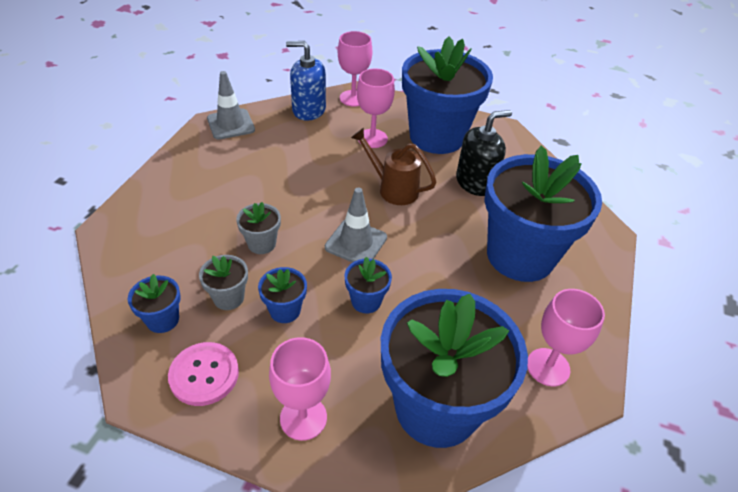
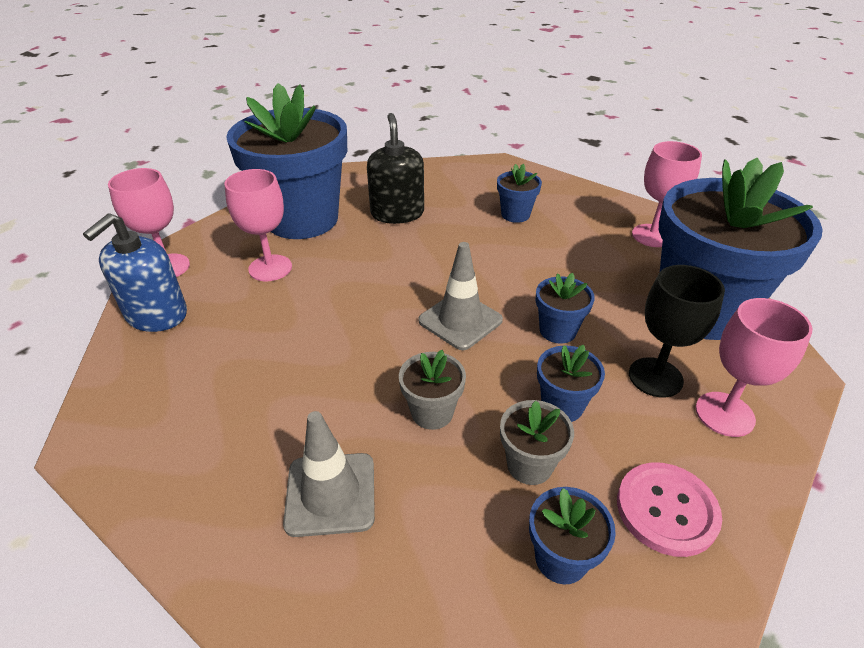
camera: 70 degrees left, 5 degrees down
(231, 124) = (116, 414): grey traffic cone -> grey traffic cone (330, 494)
(332, 369) = (655, 377): none -> black goblet
(393, 189) = (378, 271): brown watering can -> none
(520, 255) = (515, 214): blue flower pot -> blue flower pot, size x0.41

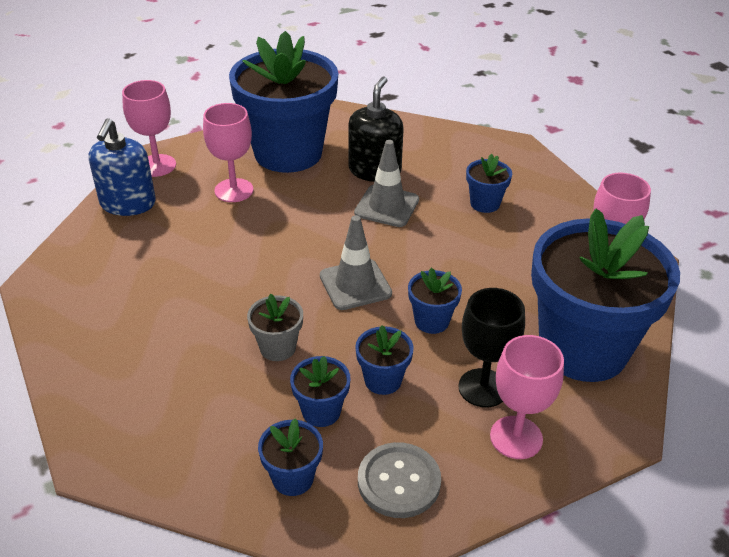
camera: 25 degrees right, 0 degrees up
(156, 315) = (128, 203): blue soap dispenser -> blue soap dispenser turned 45 degrees counterclockwise
(330, 494) = (168, 375): grey traffic cone -> grey traffic cone (387, 206)
(529, 465) = (321, 411): grey flower pot -> blue flower pot
(666, 510) = (399, 481): pink button -> grey button

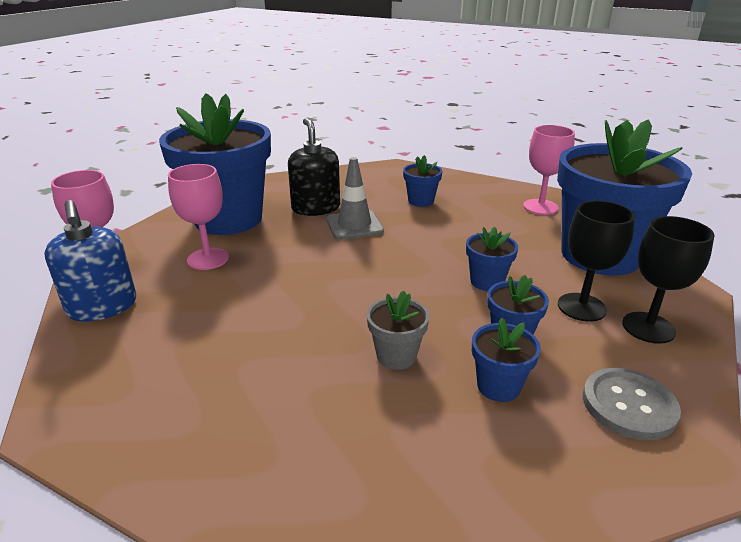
camera: 35 degrees left, 10 degrees down
(293, 478) = (552, 456): blue flower pot -> none
(355, 285) = (398, 282): grey traffic cone -> none
(516, 437) = (648, 327): pink goblet -> black goblet

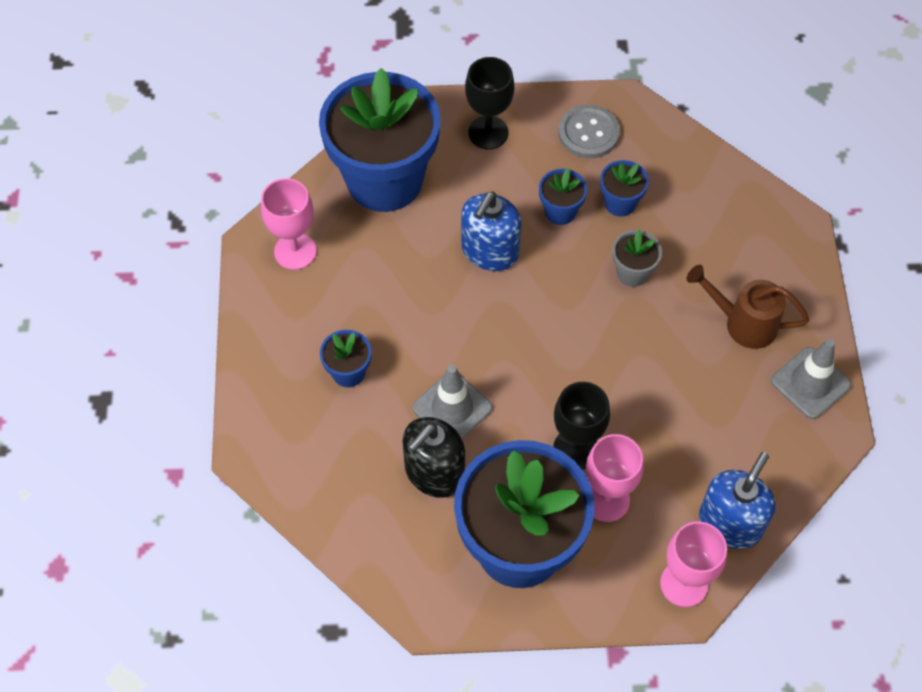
camera: 120 degrees left, 30 degrees up
(127, 433) = (810, 383): none -> grey traffic cone
(256, 414) = (743, 323): none -> brown watering can
(487, 281) = (490, 251): blue flower pot -> blue soap dispenser
(581, 307) = (486, 177): black goblet -> black goblet (575, 449)

